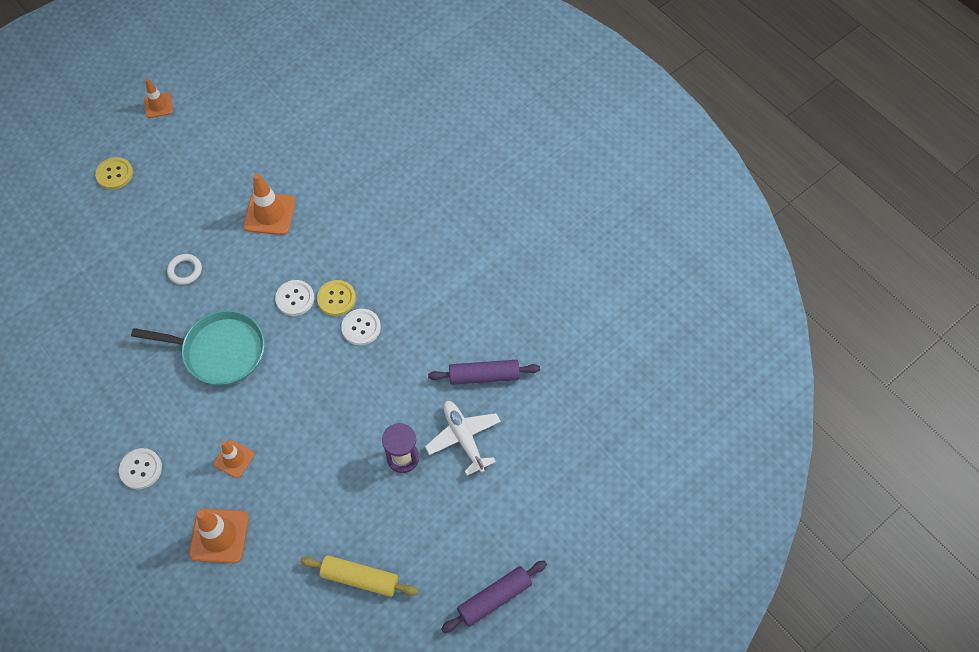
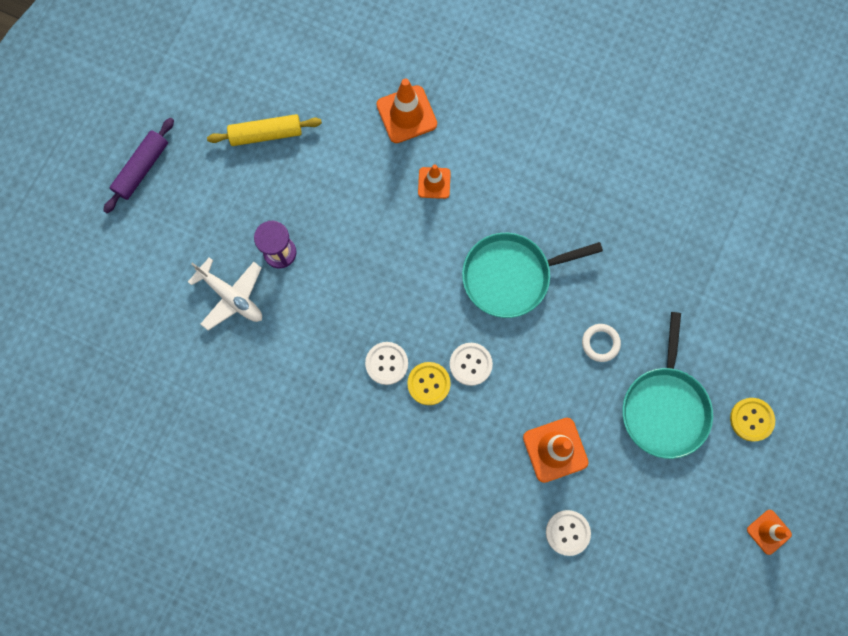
camera: 155 degrees right, 15 degrees up
(141, 469) = (511, 137): white button -> white button (567, 532)
(170, 207) = (664, 407): none -> turquoise pan
(484, 376) = (239, 368): purple rolling pin -> none

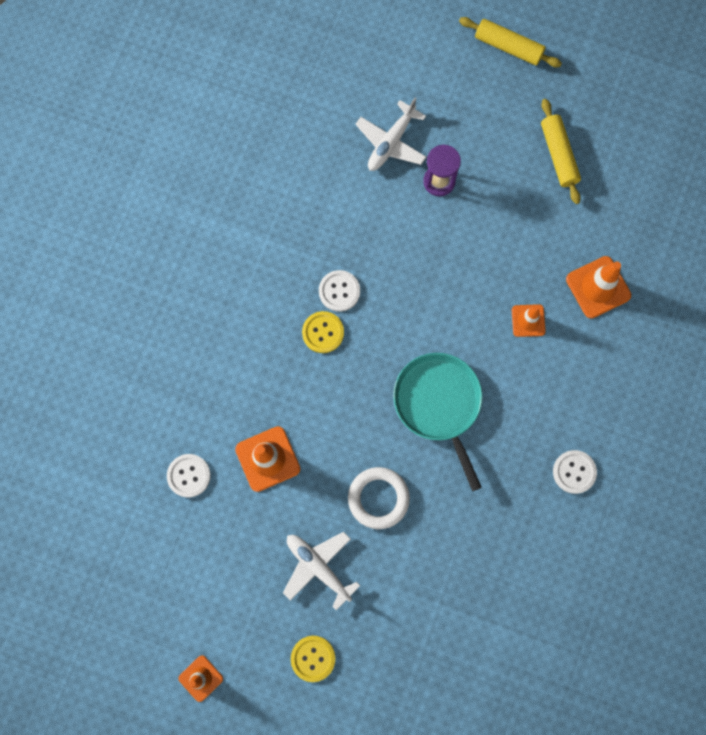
camera: 85 degrees right, 0 degrees up
(142, 168) = (508, 47): purple rolling pin -> yellow rolling pin
(470, 364) = (345, 371): white button -> white button (574, 472)
(600, 343) = (378, 498): white ring -> white ring, size x1.56
(664, 407) = (318, 567): turquoise pan -> white plane

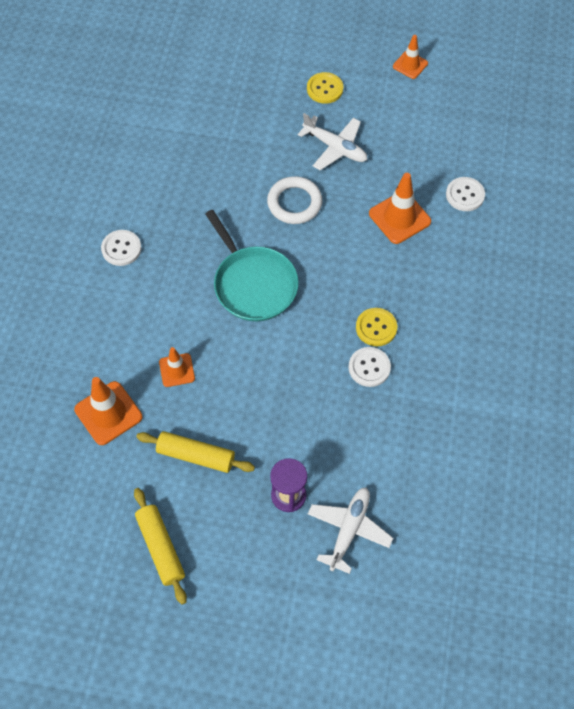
camera: 170 degrees right, 15 degrees down
(508, 47) = (232, 673): yellow rolling pin -> yellow rolling pin (196, 456)

